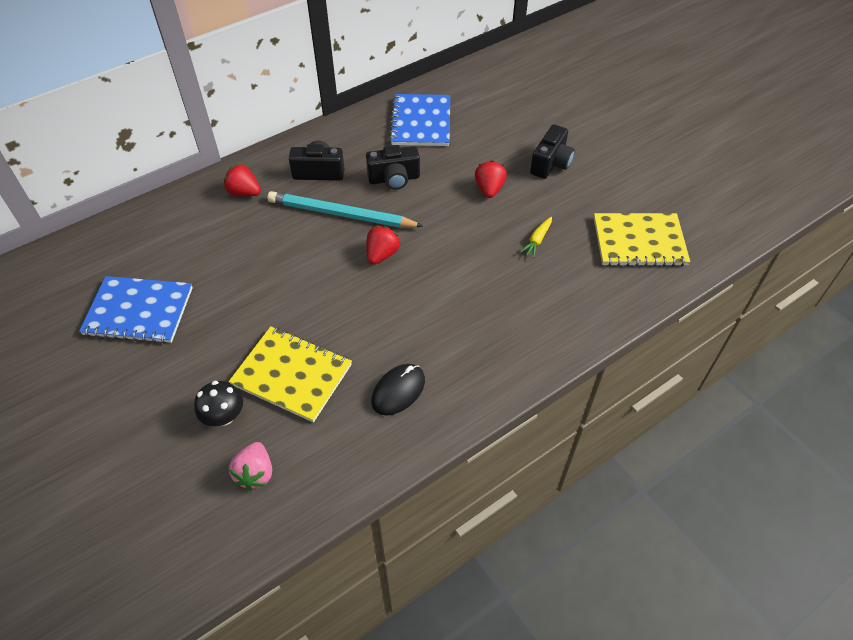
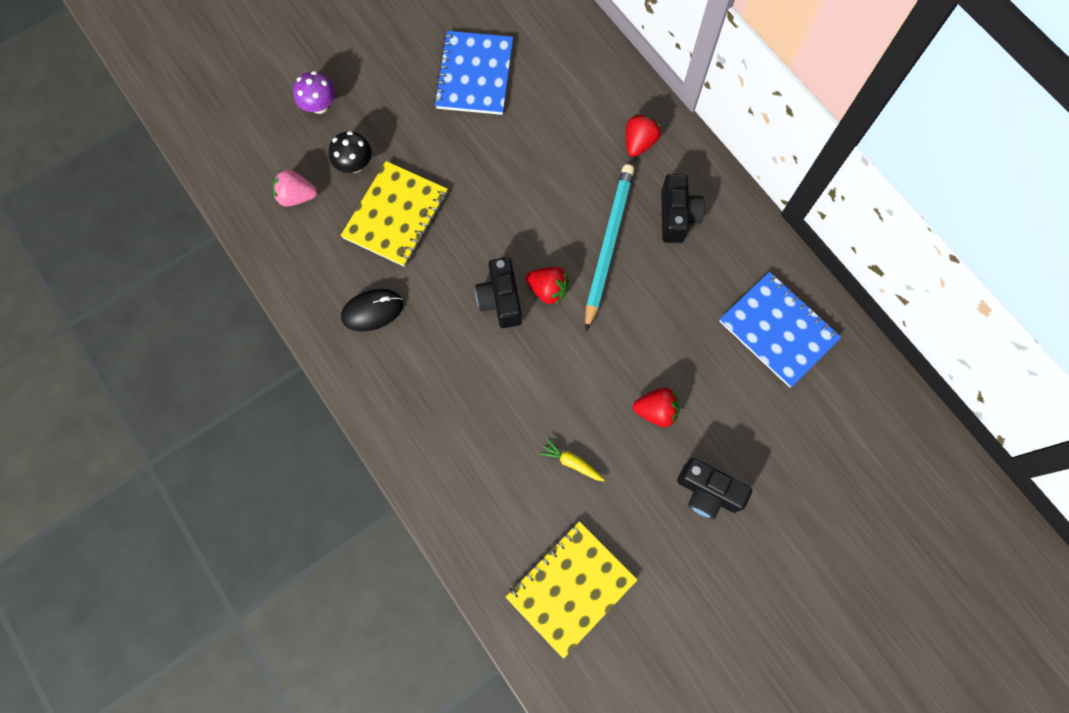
camera: 90 degrees right, 20 degrees up
(138, 457) = (319, 105): none -> purple mushroom
(394, 179) = (669, 299): black camera -> black camera (500, 300)
(398, 391) = (372, 311): black mouse -> black mouse turned 60 degrees counterclockwise
(421, 122) = (778, 330): blue notebook -> blue notebook turned 45 degrees clockwise
(639, 241) = (571, 588): yellow notebook -> yellow notebook turned 45 degrees clockwise

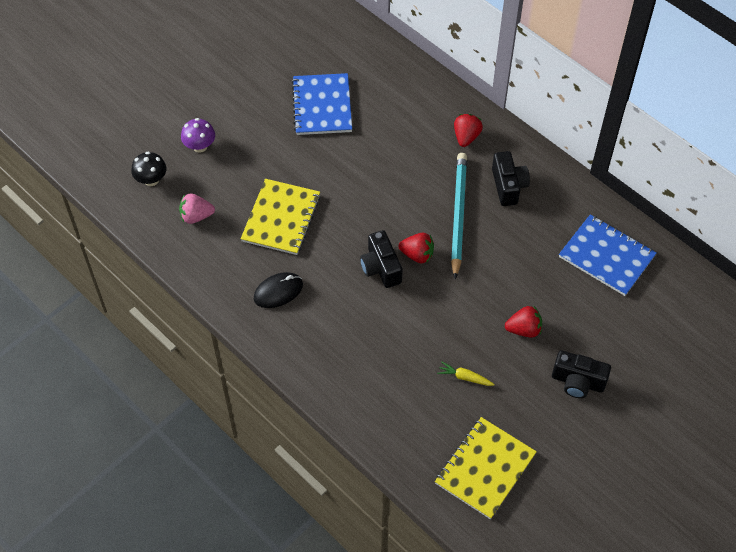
camera: 10 degrees left, 15 degrees down
(354, 164) = (238, 185): black mushroom -> black mushroom (151, 180)

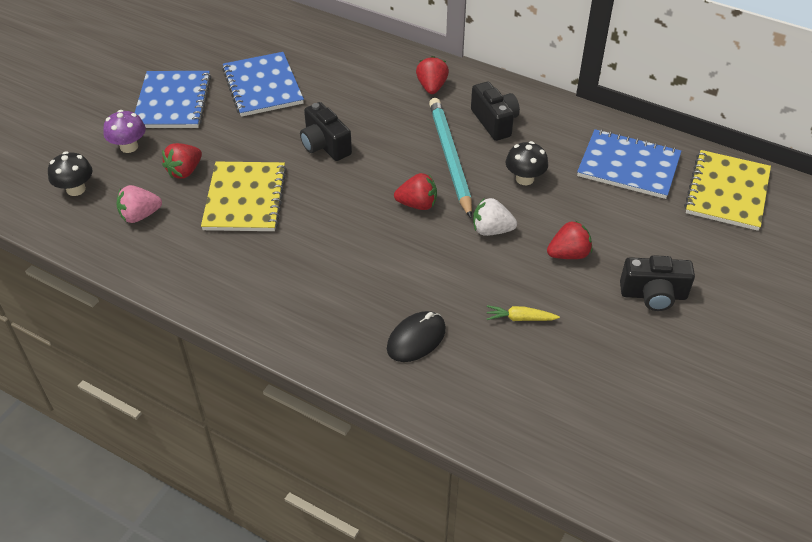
camera: 15 degrees left, 10 degrees down
(239, 181) = (185, 171): none -> red strawberry
(244, 107) = (173, 102): none -> blue notebook
(278, 291) = (262, 274): black mouse -> black mouse (416, 339)
(381, 268) = (379, 225): black camera -> black camera (325, 145)
(469, 293) = (491, 230): none -> white strawberry
(485, 469) = (585, 415): yellow notebook -> yellow notebook (727, 192)
(514, 249) = (524, 179): none -> black mushroom

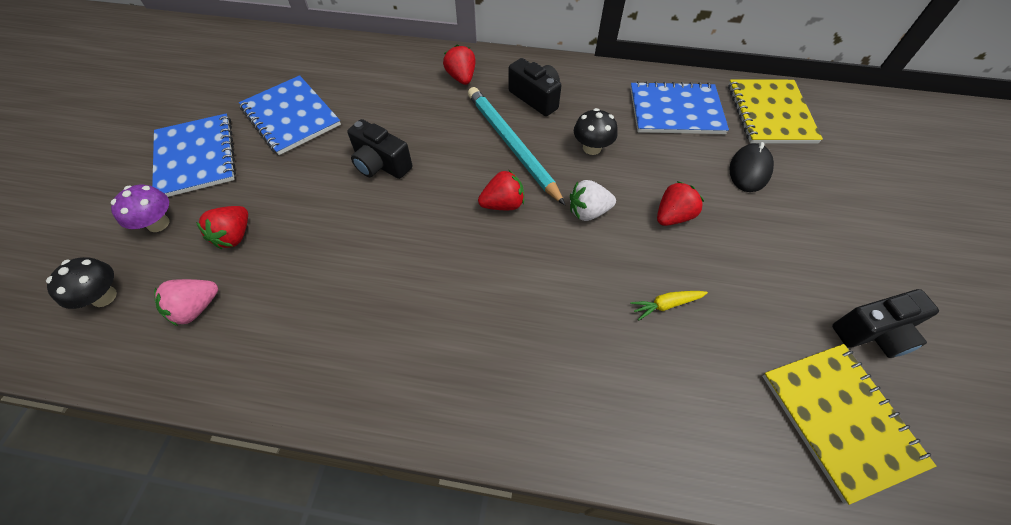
camera: 20 degrees left, 10 degrees up
(245, 198) = (316, 250): yellow notebook -> yellow notebook (840, 419)
(416, 339) = (574, 367): black mouse -> black mouse (749, 170)
(653, 295) = (771, 236): black camera -> black camera (873, 333)

